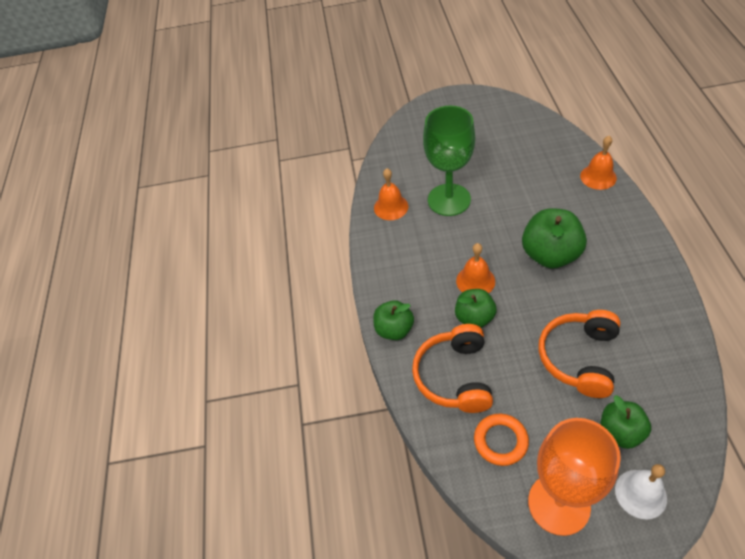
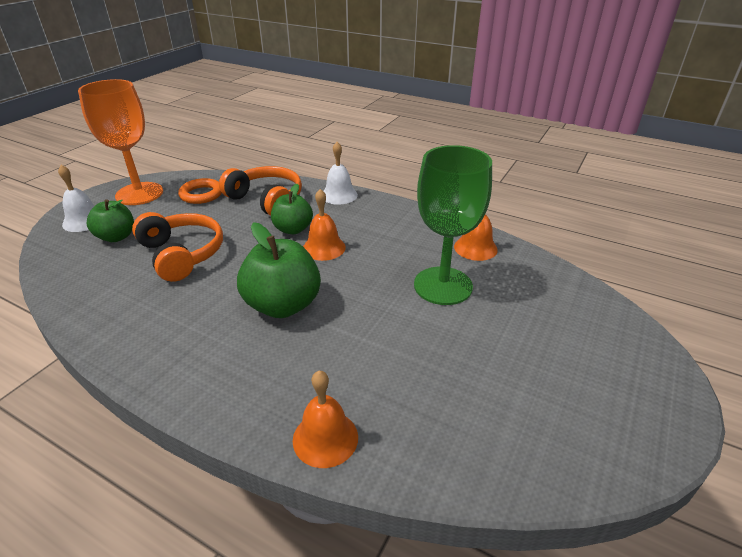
camera: 120 degrees right, 15 degrees down
(394, 329) = (339, 195): green apple -> white bell

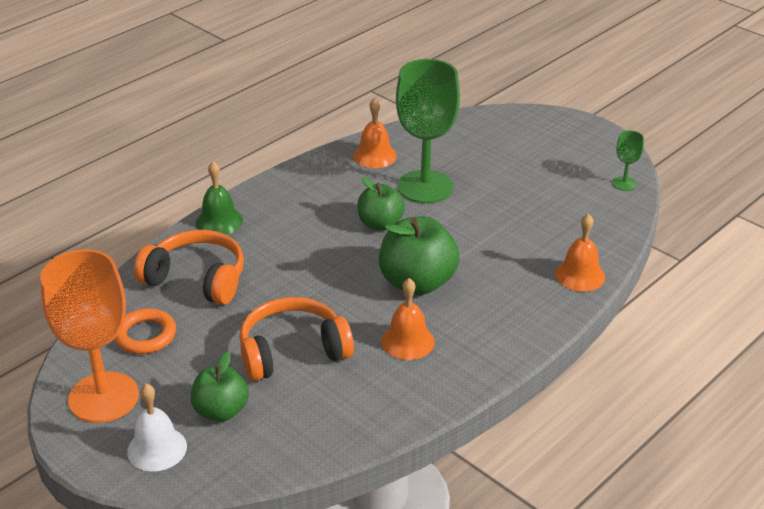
camera: 75 degrees left, 0 degrees up
(266, 200) = (196, 279): orange headphones -> orange headphones turned 60 degrees clockwise
(293, 229) = (280, 264): green apple -> green apple (380, 224)
(324, 248) = (329, 246): orange bell -> orange bell (407, 341)
(339, 195) = (219, 221): white bell -> green bell
(563, 470) = (624, 183): none -> green goblet

